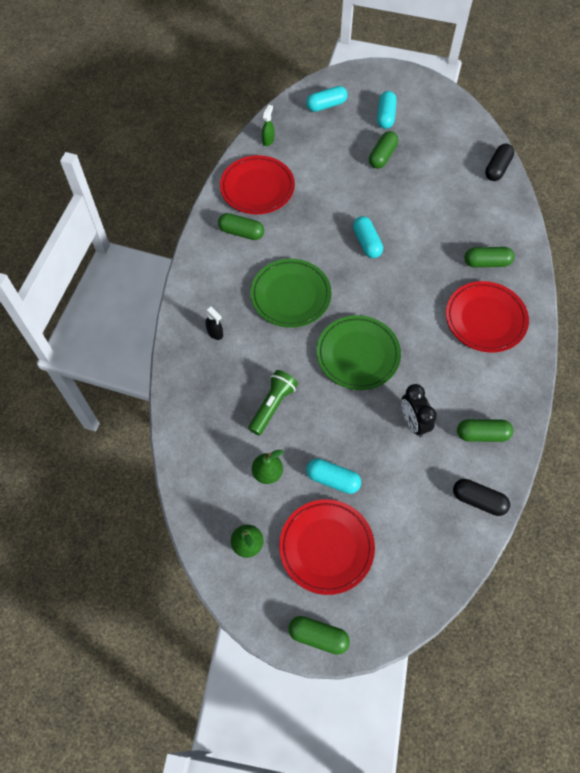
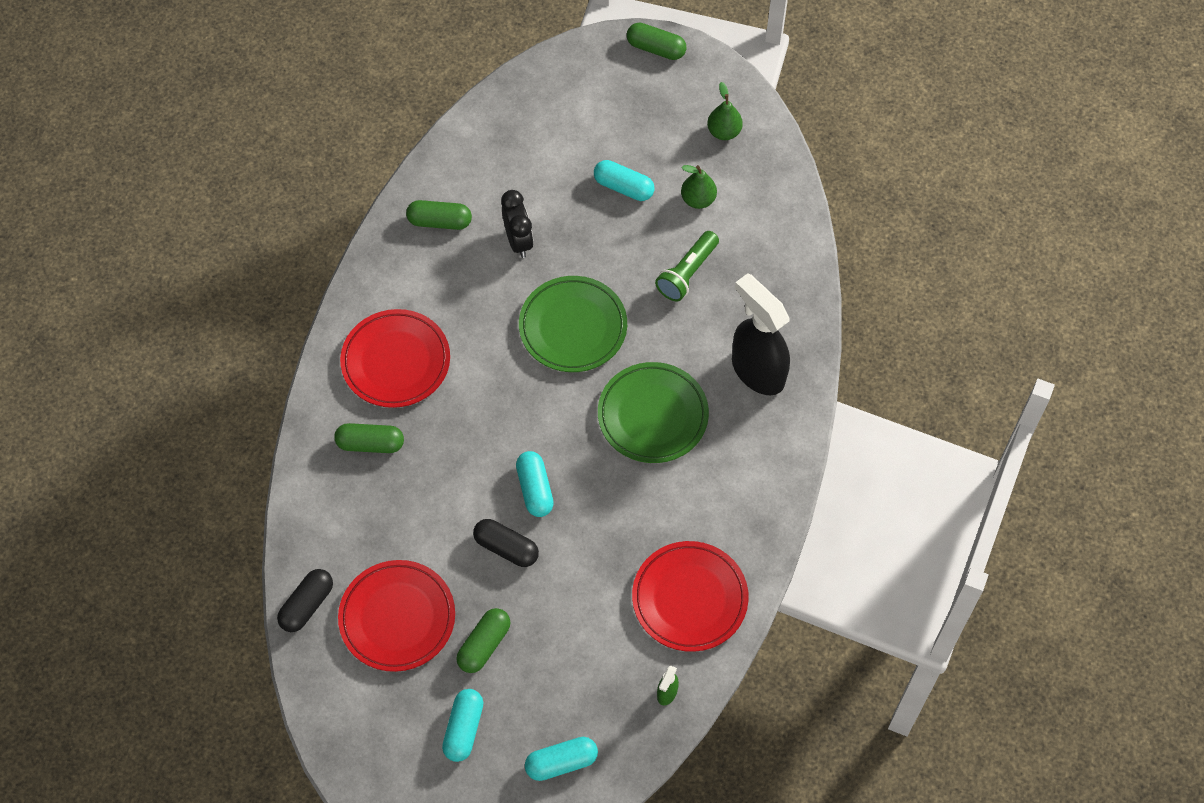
camera: 175 degrees left, 0 degrees up
(215, 333) = (757, 370): black spray bottle -> black spray bottle, size x2.48
(241, 232) = (717, 521): green capsule -> none
(326, 547) = (638, 122): red plate -> red plate (397, 618)
(478, 500) = (463, 154): black capsule -> black capsule (506, 548)

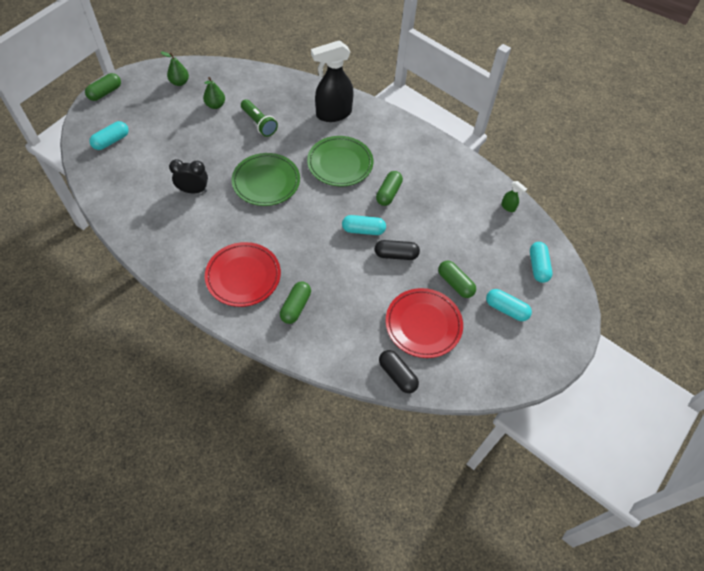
camera: 75 degrees left, 5 degrees down
(440, 221) = (155, 225): green capsule -> green capsule (388, 193)
(506, 548) = (396, 255): black capsule -> black capsule turned 45 degrees clockwise
(623, 187) = (187, 133): turquoise capsule -> turquoise capsule (111, 141)
(689, 598) = (456, 181): red plate -> none

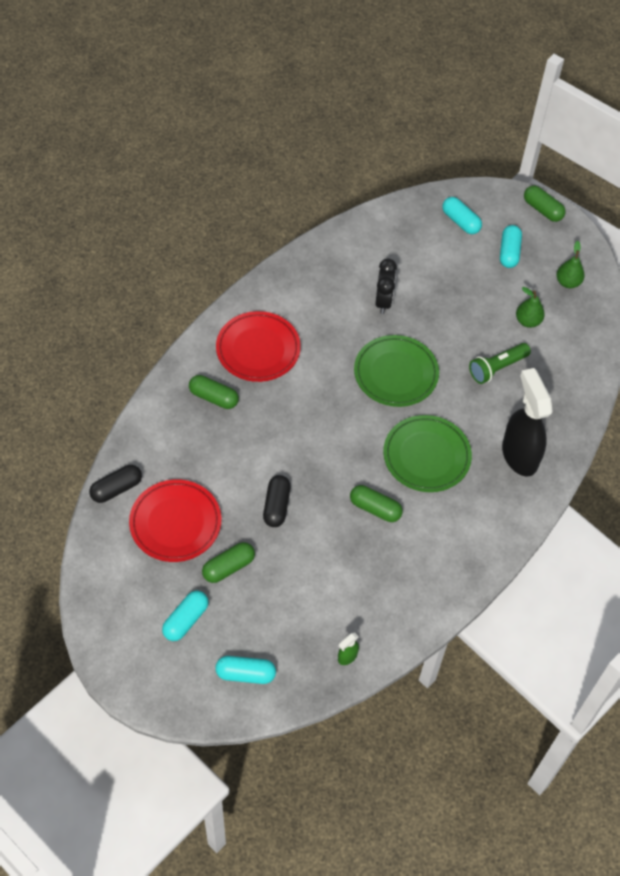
camera: 95 degrees right, 0 degrees up
(363, 230) = (316, 474): turquoise capsule -> turquoise capsule (509, 252)

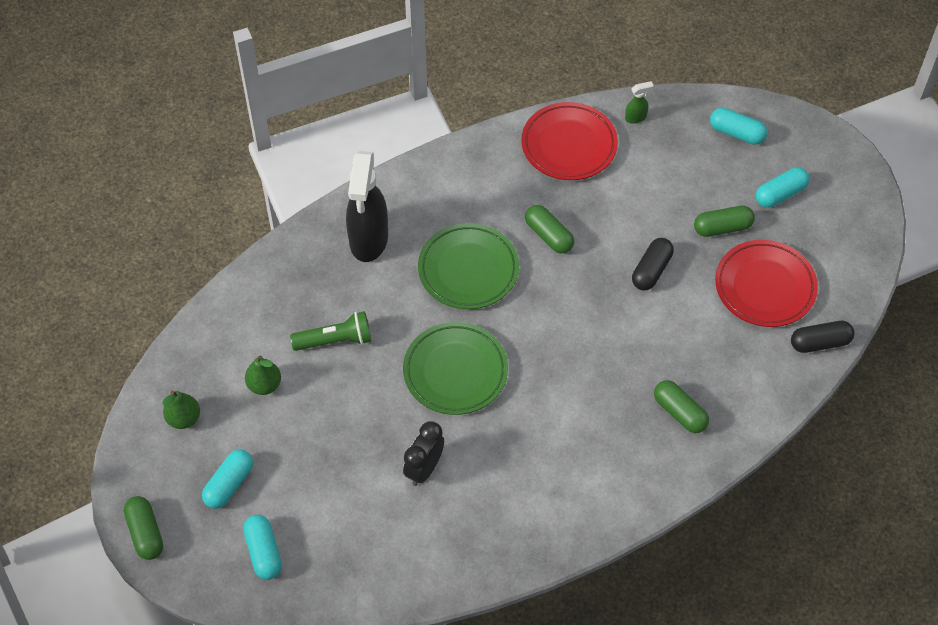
camera: 155 degrees left, 0 degrees up
(258, 349) = (605, 456): red plate -> red plate (569, 145)

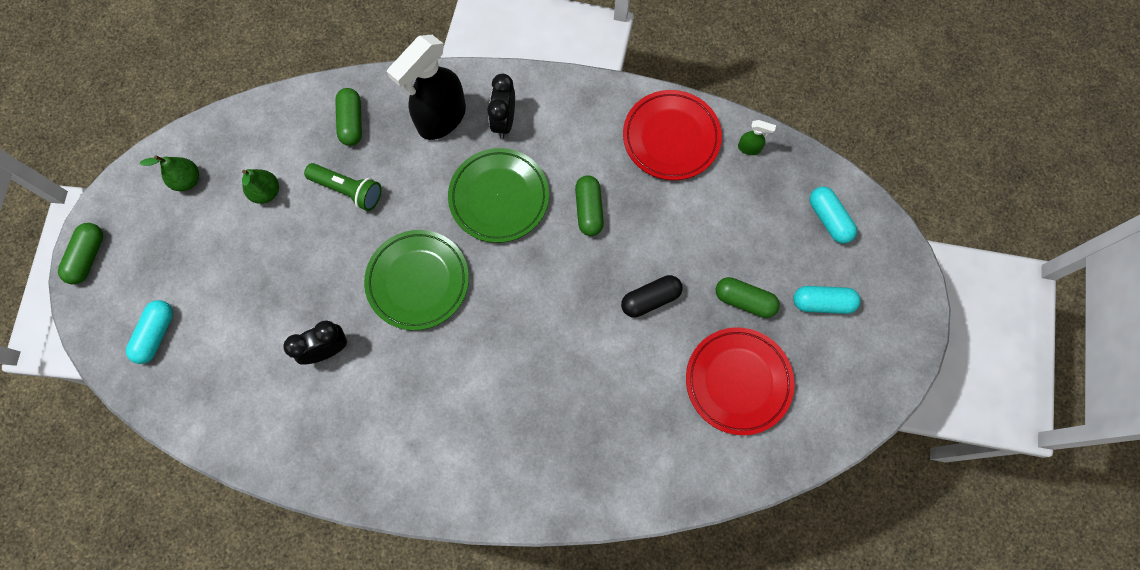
camera: 35 degrees right, 15 degrees up
(229, 484) = (176, 259): turquoise capsule -> none
(423, 211) = (504, 122): none -> black clock
(679, 412) = (570, 447): green capsule -> green capsule (352, 122)
(820, 343) = (745, 468): black capsule -> none

